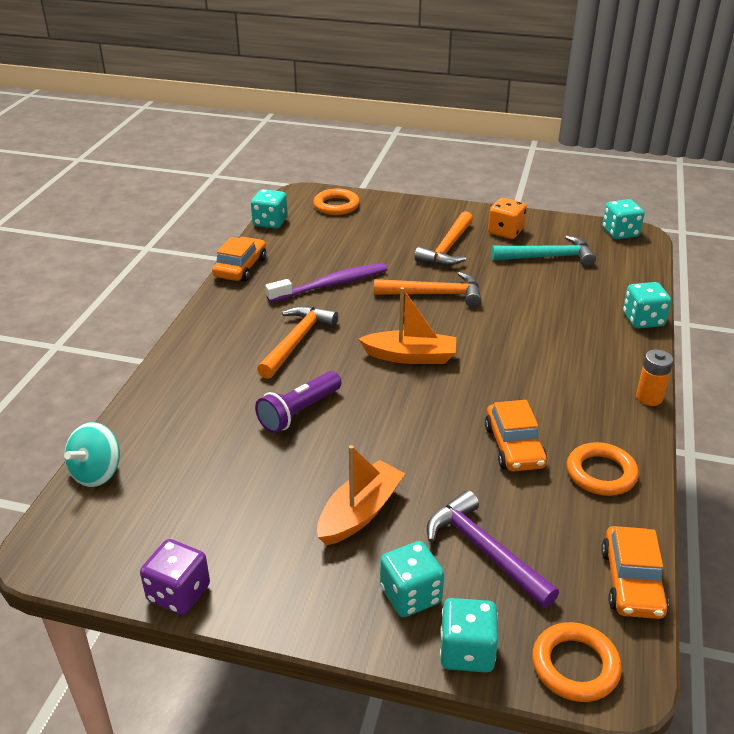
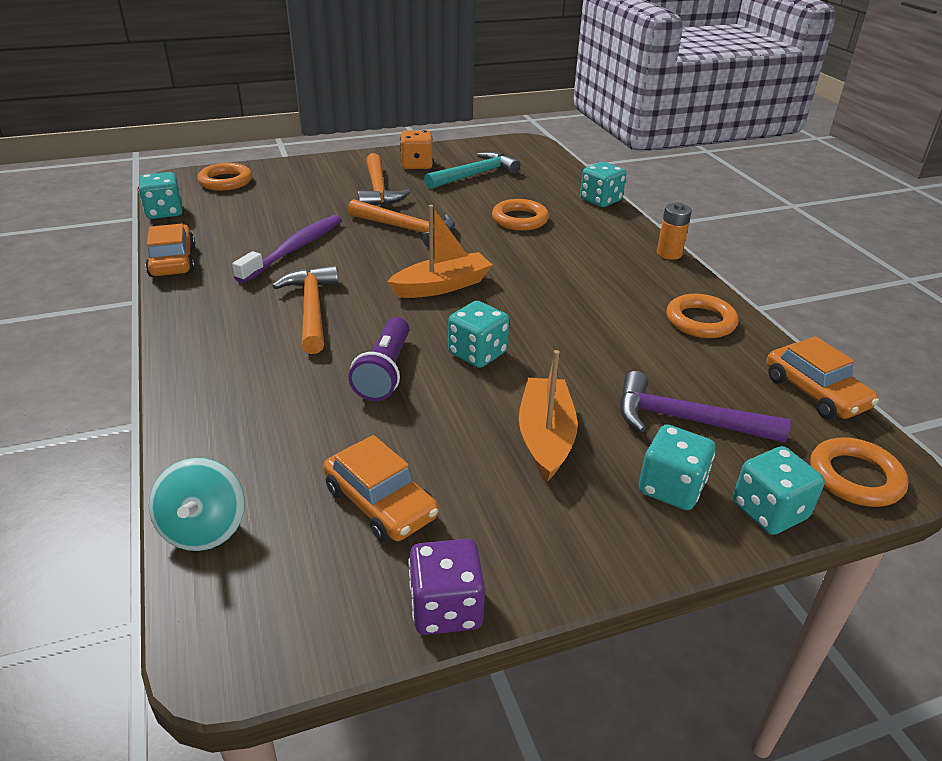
camera: 35 degrees left, 0 degrees up
(434, 294) = (407, 229): orange hammer -> orange hammer turned 60 degrees clockwise
(514, 446) = (613, 326): orange car -> orange car (380, 503)
(542, 315) = (519, 219): none -> orange ring
(620, 233) = (512, 144): turquoise dice -> turquoise dice (477, 353)

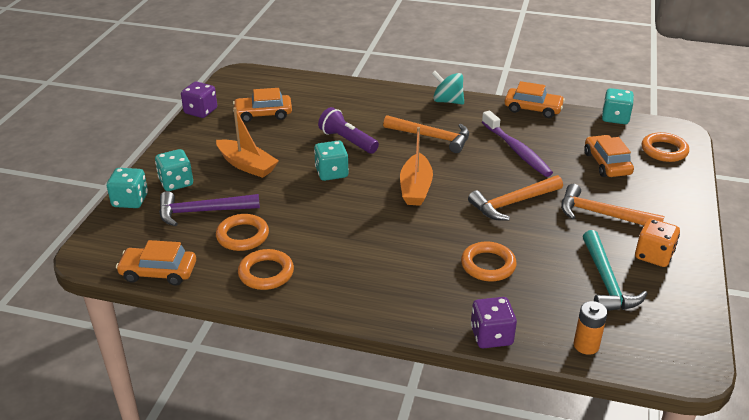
camera: 125 degrees right, 0 degrees up
(204, 529) = (296, 80): turquoise spinning top -> turquoise spinning top (447, 101)
(279, 201) = (607, 163): none -> orange car
(600, 200) = (491, 336): turquoise dice -> purple dice
(669, 254) = (360, 317): orange battery -> orange battery (586, 345)
(686, 420) = (202, 212): purple hammer -> purple hammer turned 150 degrees counterclockwise
(855, 477) = (105, 239): orange ring -> orange ring (242, 236)

